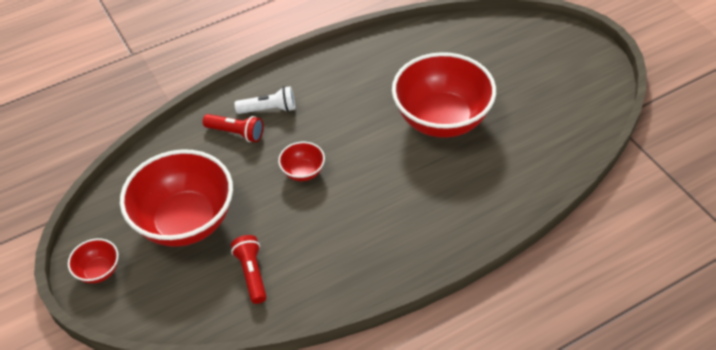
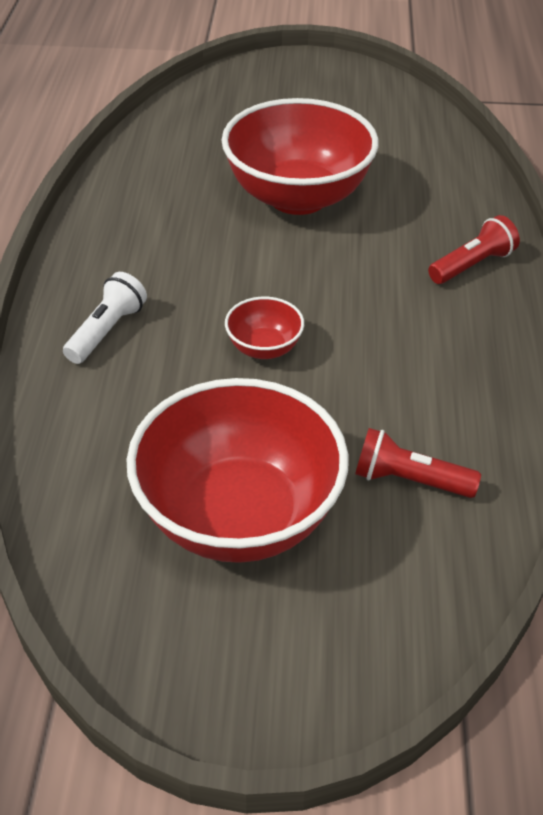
camera: 60 degrees left, 5 degrees down
(99, 271) = (245, 682): red bowl -> none
(236, 133) = (114, 383): red flashlight -> red flashlight (472, 265)

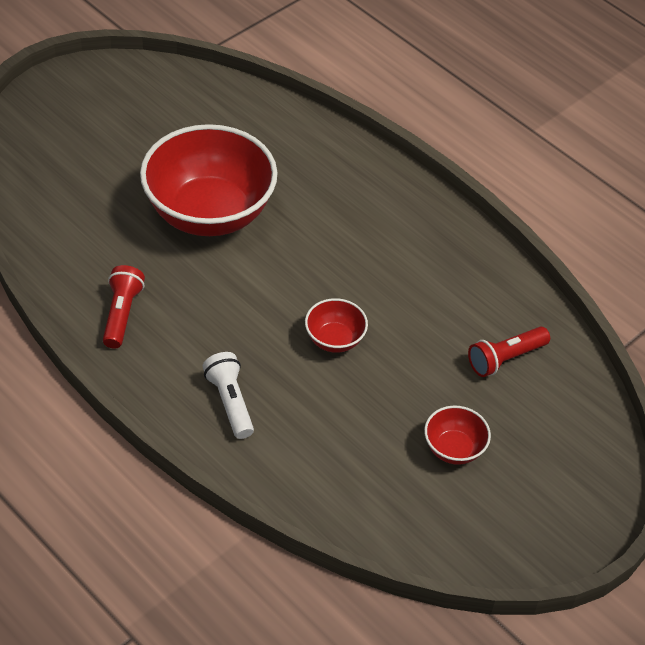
camera: 50 degrees left, 5 degrees up
(239, 516) = (454, 449): red bowl -> red bowl, size x0.44
(472, 265) = (374, 191): red flashlight -> red flashlight (121, 314)

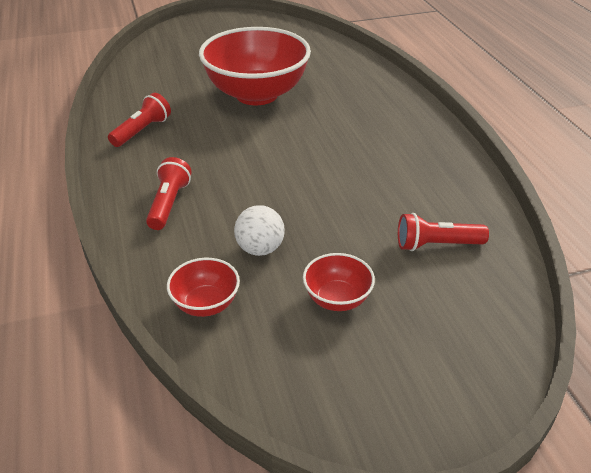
camera: 30 degrees right, 10 degrees down
(230, 402) = (169, 204): white flashlight -> red flashlight
(334, 340) = (289, 188): red bowl -> red bowl (206, 304)
(355, 422) = (260, 249): none -> white ball

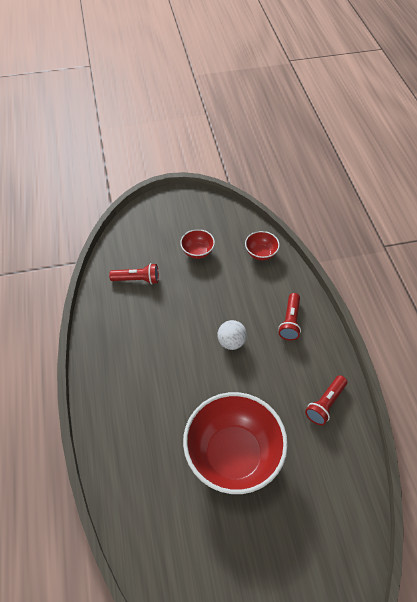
camera: 175 degrees left, 15 degrees up
(260, 249) = (234, 283): white ball -> white ball (231, 342)

